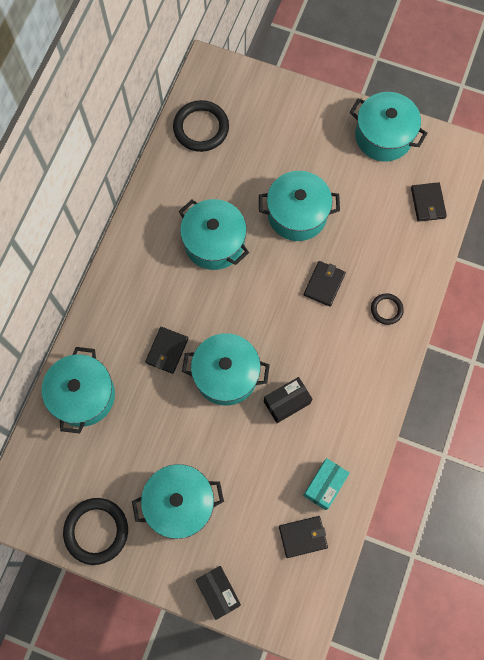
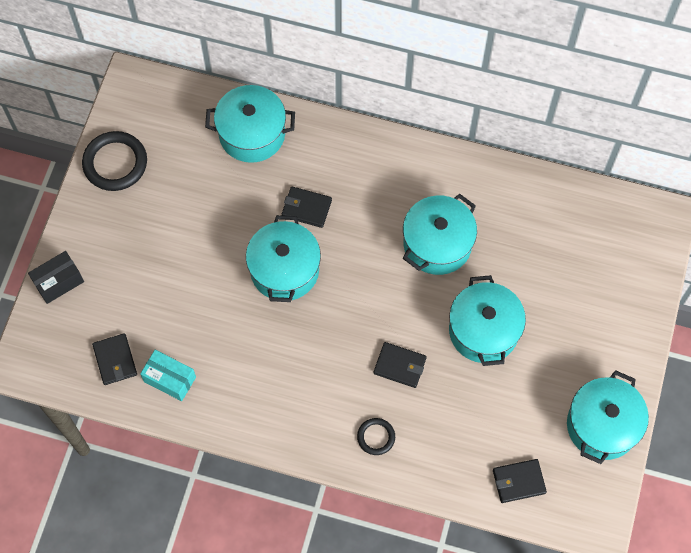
camera: 85 degrees right, 5 degrees down
(180, 503) = (145, 237): turquoise pot -> none
(201, 128) = (580, 217): black ring -> none
(286, 402) = (258, 334): black box -> none

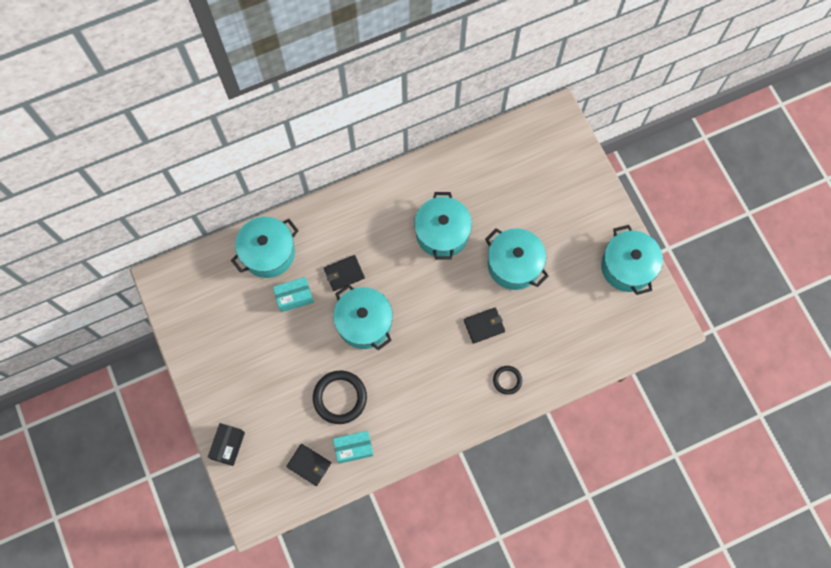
camera: 40 degrees left, 5 degrees up
(115, 163) = (196, 340): black ring -> black ring (340, 397)
(240, 194) = (294, 297): none -> turquoise box
(518, 481) = (609, 338): black wallet -> none

